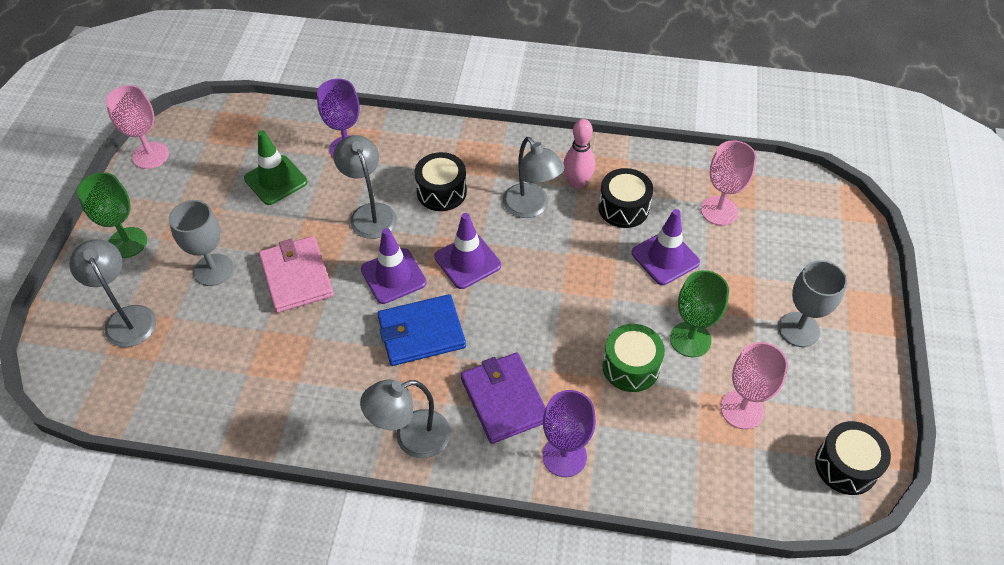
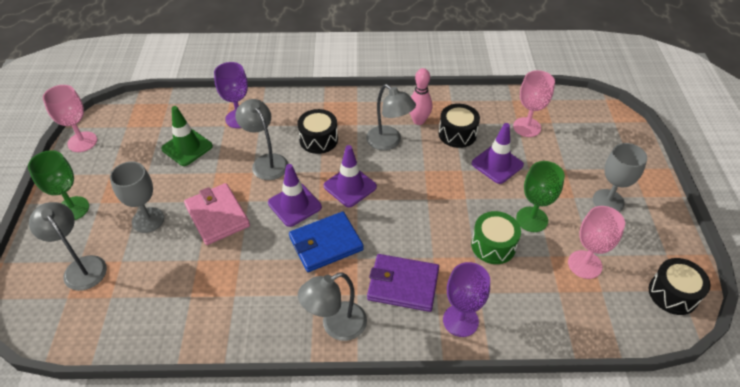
camera: 10 degrees left, 5 degrees down
(504, 399) = (403, 284): purple wallet -> purple wallet turned 45 degrees counterclockwise

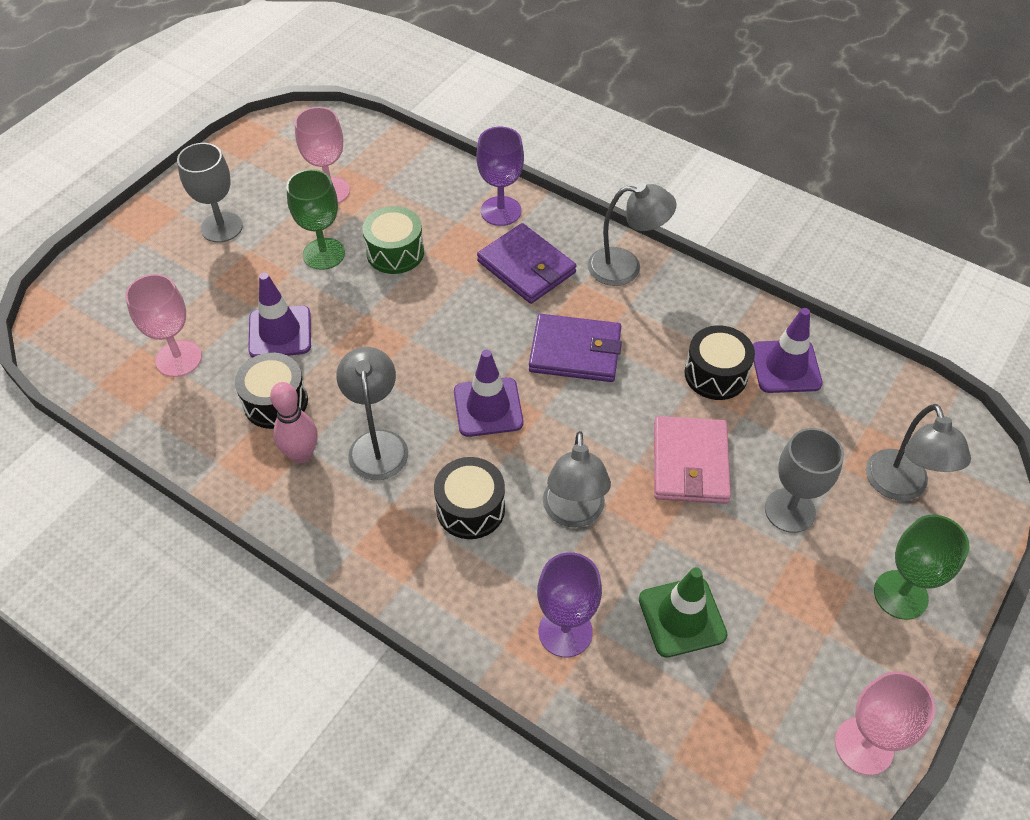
camera: 145 degrees left, 5 degrees up
(294, 205) = (578, 422): purple traffic cone -> purple traffic cone (785, 367)
(325, 244) = (575, 352): blue wallet -> purple wallet
(673, 294) = (287, 133): black drum -> black drum (715, 374)

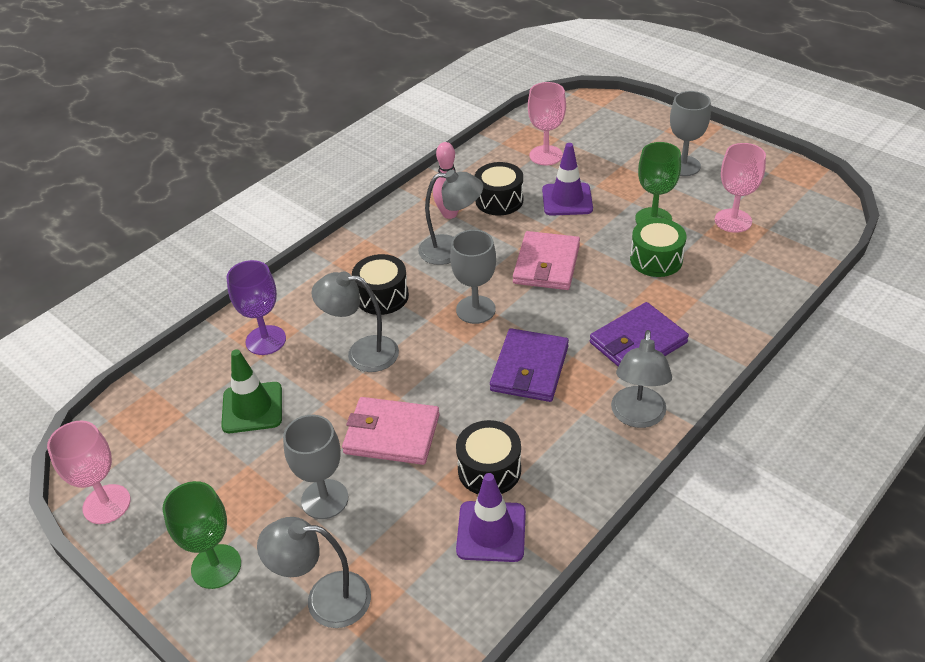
camera: 100 degrees right, 10 degrees down
(405, 346) = (546, 264): none -> pink wallet
(488, 407) = (475, 310): purple traffic cone -> grey goblet
(501, 211) = (715, 329): purple goblet -> none

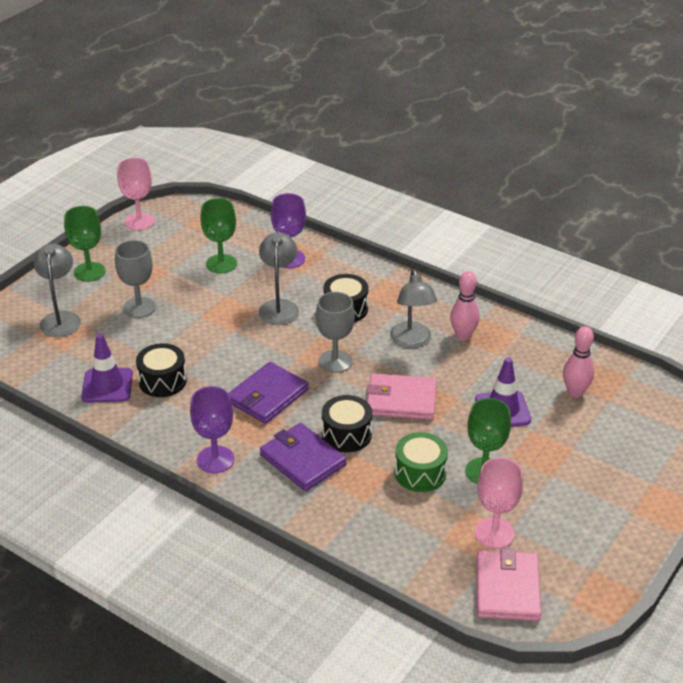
camera: 80 degrees right, 5 degrees down
(252, 408) = (221, 264): green traffic cone -> green goblet
(392, 434) = (197, 330): pink wallet -> pink wallet (507, 588)
(499, 200) = (491, 365): black drum -> black drum (346, 434)
(529, 368) = (267, 396): purple wallet -> purple wallet turned 60 degrees counterclockwise
(546, 155) = (575, 392): pink goblet -> pink bowling pin
(637, 417) = (215, 459): grey lamp -> purple goblet
(683, 166) = (586, 496): grey goblet -> none

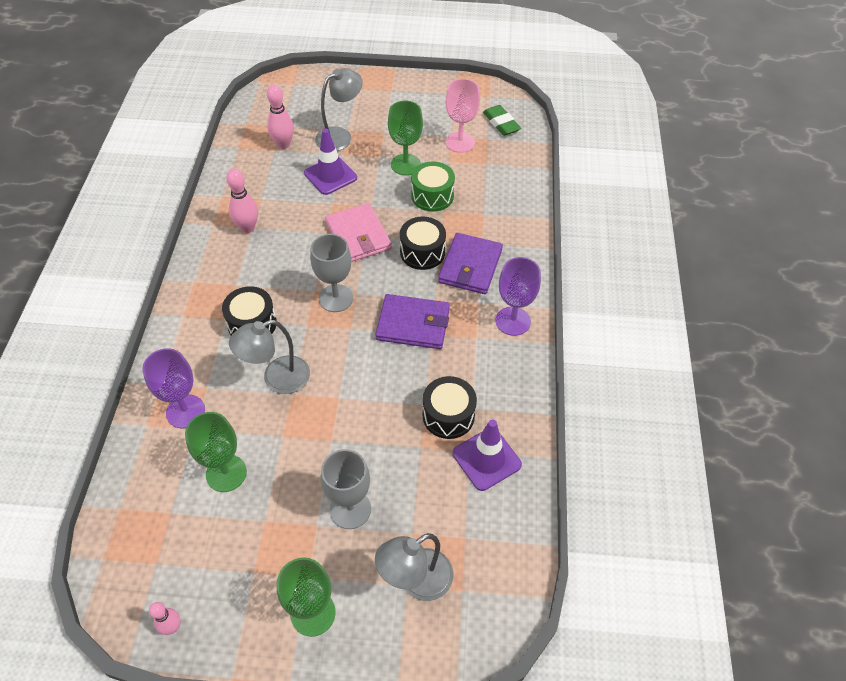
camera: 120 degrees left, 15 degrees up
(139, 221) = (172, 627): pink goblet -> pink bowling pin
(412, 341) = (275, 258): grey lamp -> grey lamp (340, 136)
(507, 588) = (501, 123): pink wallet -> green eraser

